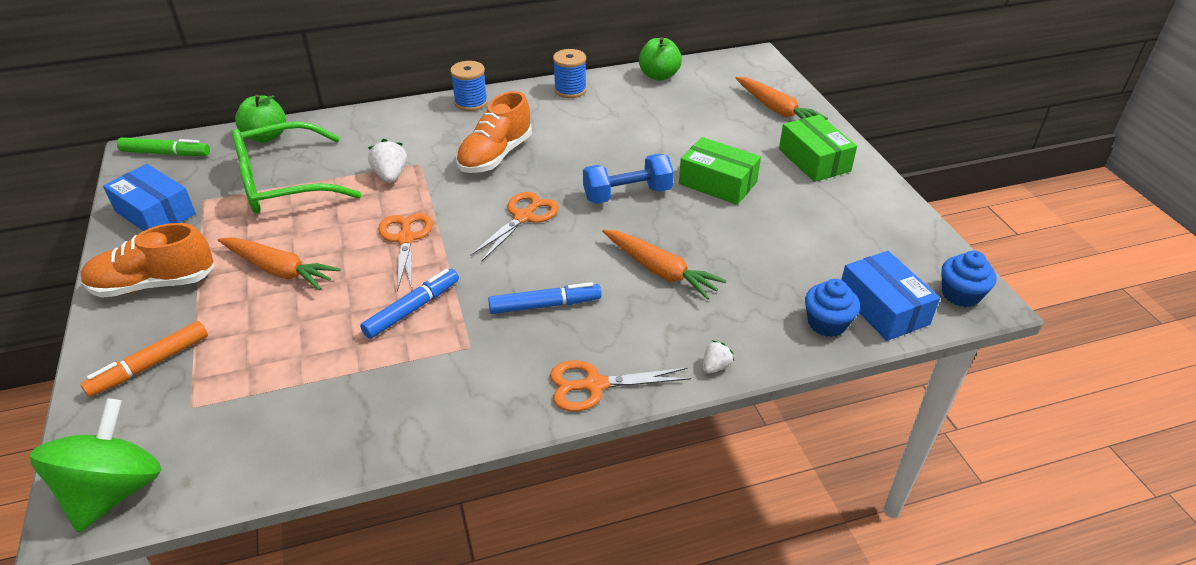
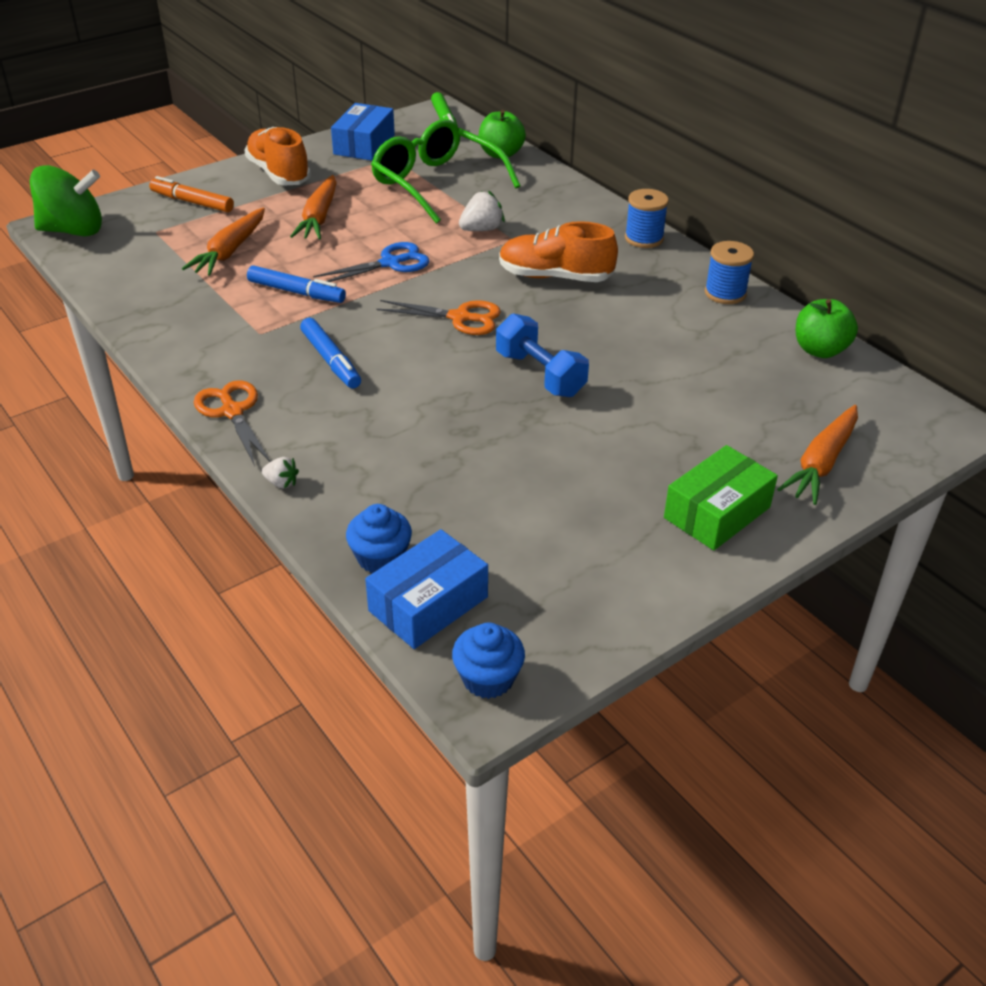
camera: 70 degrees right, 0 degrees up
(406, 239) = (390, 263): orange scissors -> blue scissors
(660, 270) = (417, 421): orange carrot -> orange carrot (230, 251)
(717, 183) = (606, 436): green box -> none

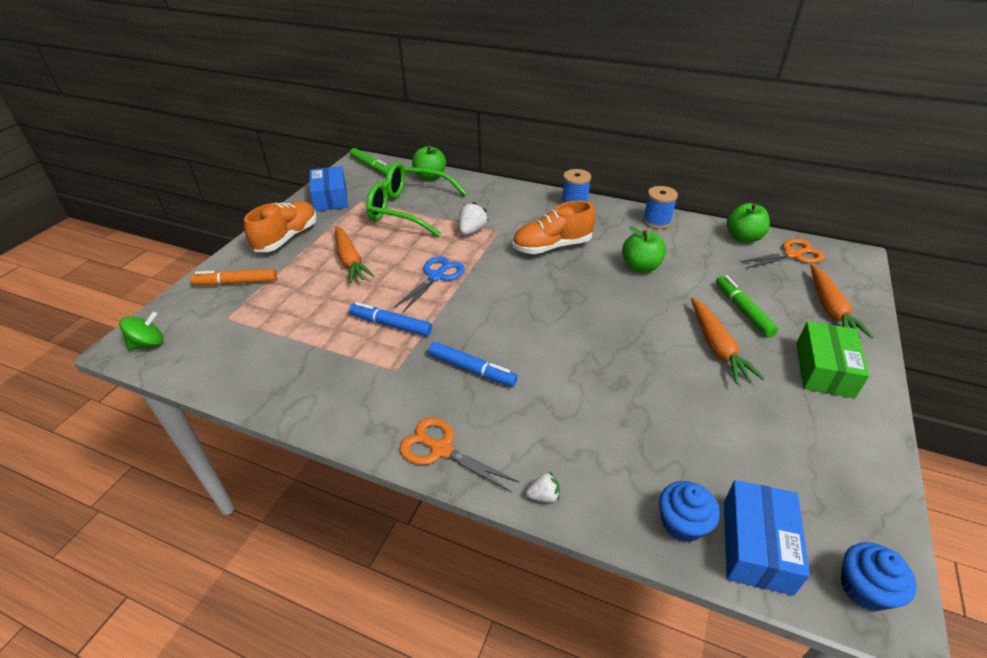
camera: 30 degrees left, 0 degrees up
(73, 230) = (148, 343): green spinning top -> green spinning top, size x0.56
(230, 251) = (306, 311): orange carrot -> orange carrot (717, 346)
(279, 174) = (287, 238): orange shoe -> orange shoe turned 90 degrees clockwise
(296, 292) = (391, 324): blue marker -> blue marker turned 150 degrees counterclockwise
(460, 318) = (525, 298): orange scissors -> orange scissors (792, 255)
(540, 374) = (619, 318): blue dumbbell -> none
(636, 334) = (640, 267): none -> green apple
(701, 422) = (743, 310): none -> green marker

